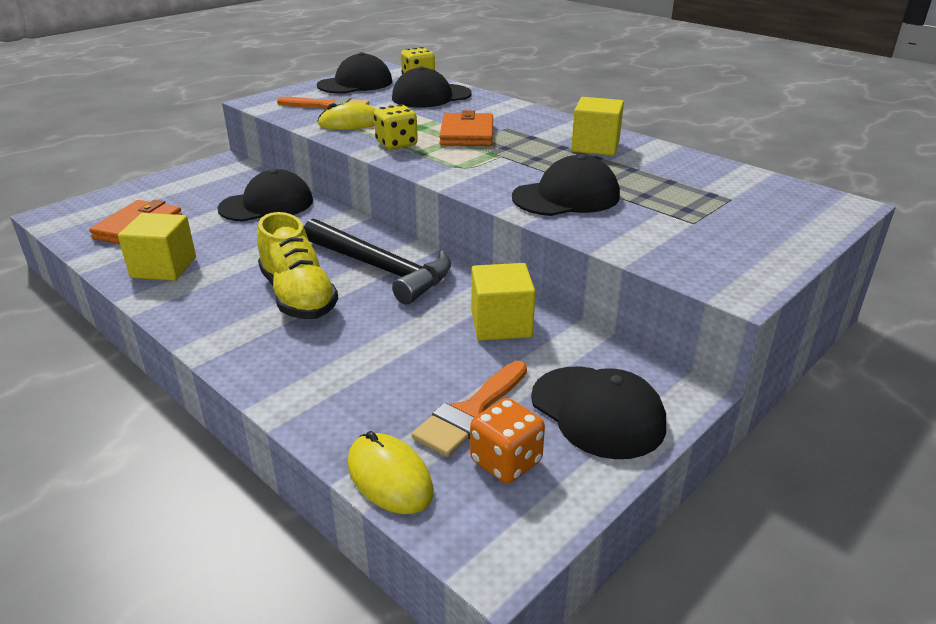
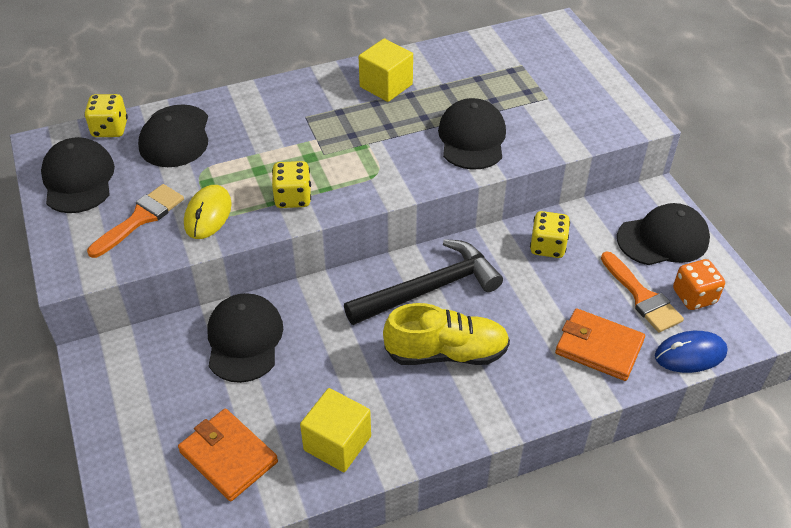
camera: 65 degrees left, 15 degrees up
(389, 477) = (690, 354): yellow mouse -> blue mouse
(467, 134) = (302, 146): orange wallet -> orange wallet (599, 347)
(501, 324) = (547, 246): yellow cube -> yellow dice

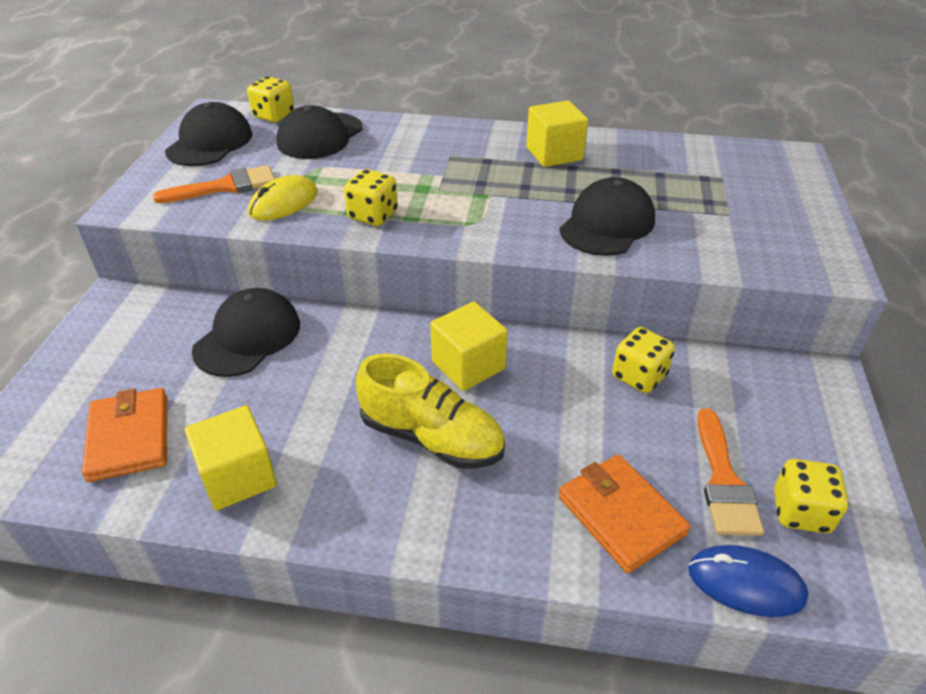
camera: 30 degrees right, 5 degrees down
(429, 289) = (468, 365): black hammer -> yellow cube
(663, 239) = (800, 425): black cap -> none
(694, 296) = (800, 512): orange dice -> yellow dice

